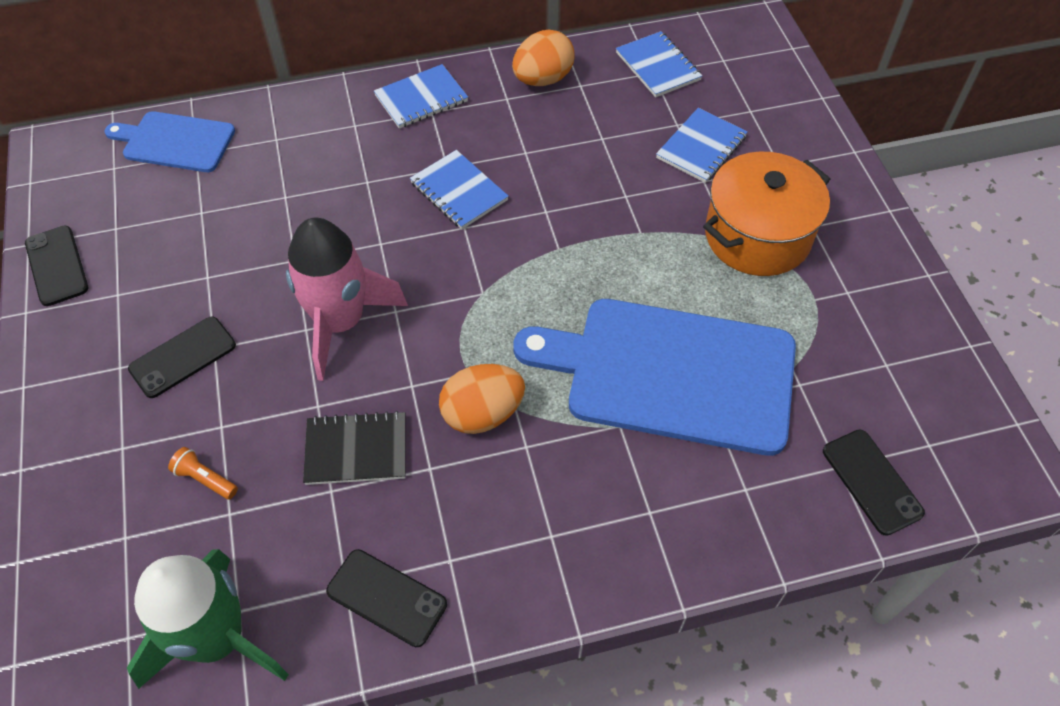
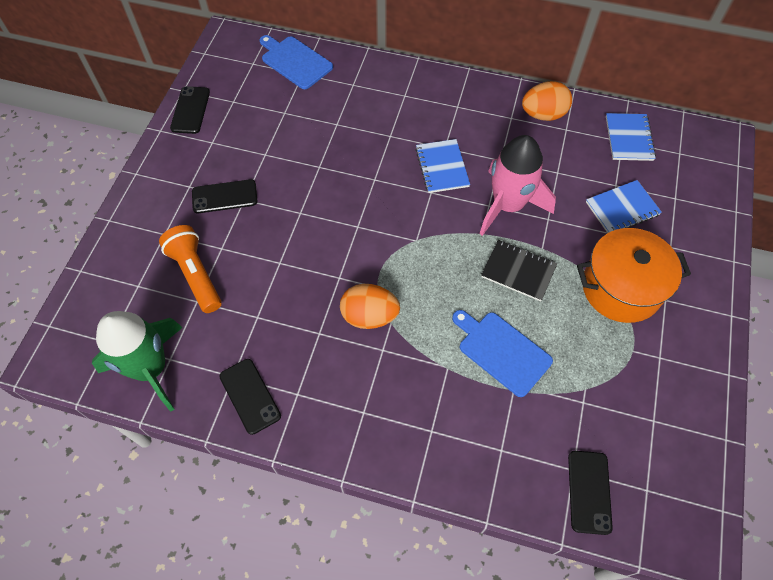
camera: 30 degrees right, 5 degrees up
(205, 479) = (196, 274): orange flashlight -> orange flashlight, size x2.03
(341, 322) = (322, 218): pink rocket -> pink rocket (508, 205)
(356, 450) = (285, 300): black notebook -> black notebook (518, 271)
(421, 99) = (456, 95): blue notebook -> none
(671, 374) = (502, 351): blue cutting board -> blue cutting board, size x0.54

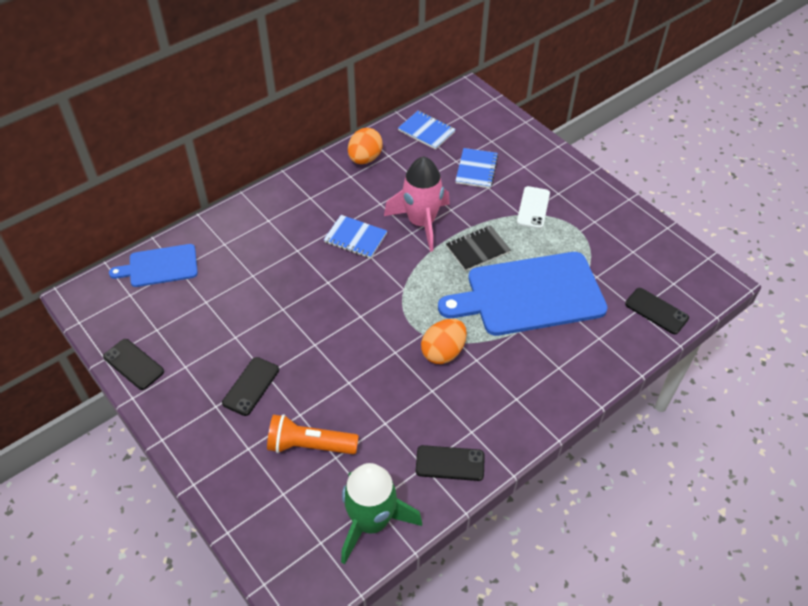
camera: 55 degrees left, 10 degrees down
(502, 351) = (530, 295): blue cutting board -> blue cutting board, size x1.87
(621, 288) = (533, 208): orange pot -> white phone

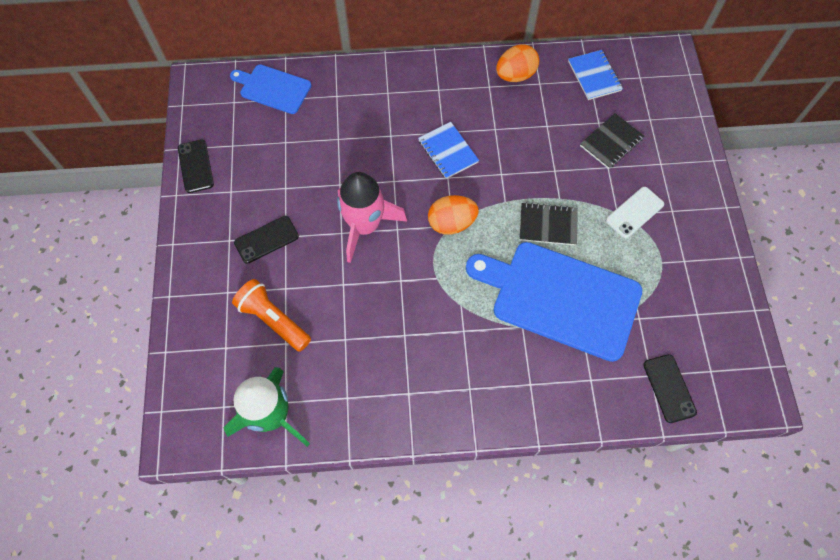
camera: 35 degrees right, 15 degrees up
(421, 222) = (517, 169): pink rocket -> pink rocket (365, 226)
(443, 352) = (440, 305): orange egg -> orange egg (451, 223)
(450, 463) = (369, 409): black phone -> none
(476, 169) = (611, 142): blue notebook -> black notebook

